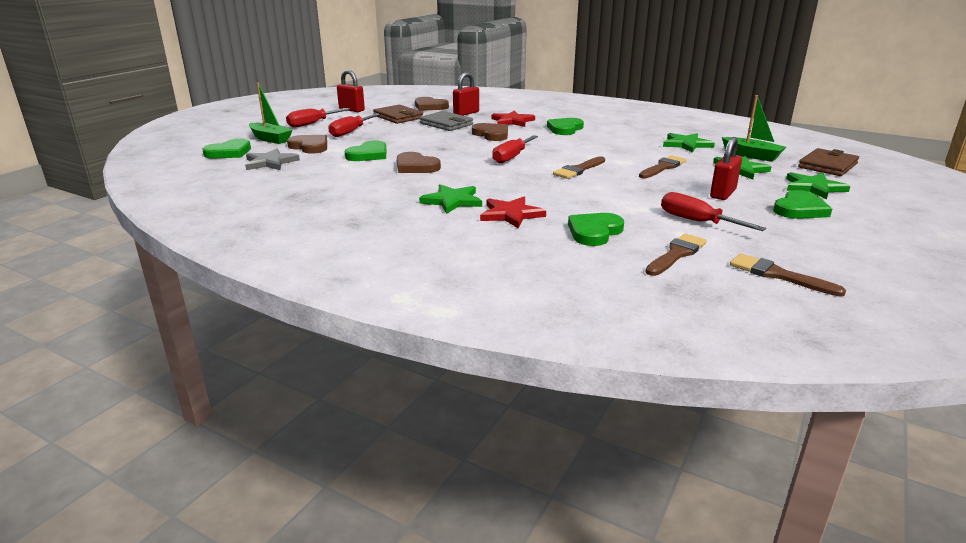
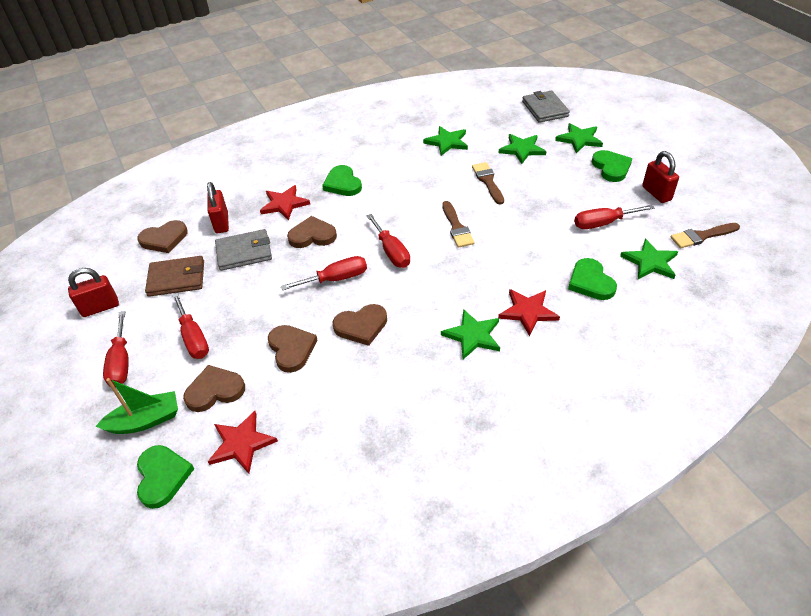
camera: 55 degrees left, 20 degrees up
(270, 162) = (241, 443): grey star -> red star
(368, 155) = (291, 349): green heart -> brown heart
(455, 150) = (336, 279): none -> red screwdriver
(676, 254) = (650, 262): brown brush -> green star
(722, 194) = (562, 184): red padlock -> red padlock (656, 193)
(752, 155) = (498, 127): green boat -> none
(827, 165) = (545, 109): brown wallet -> grey wallet

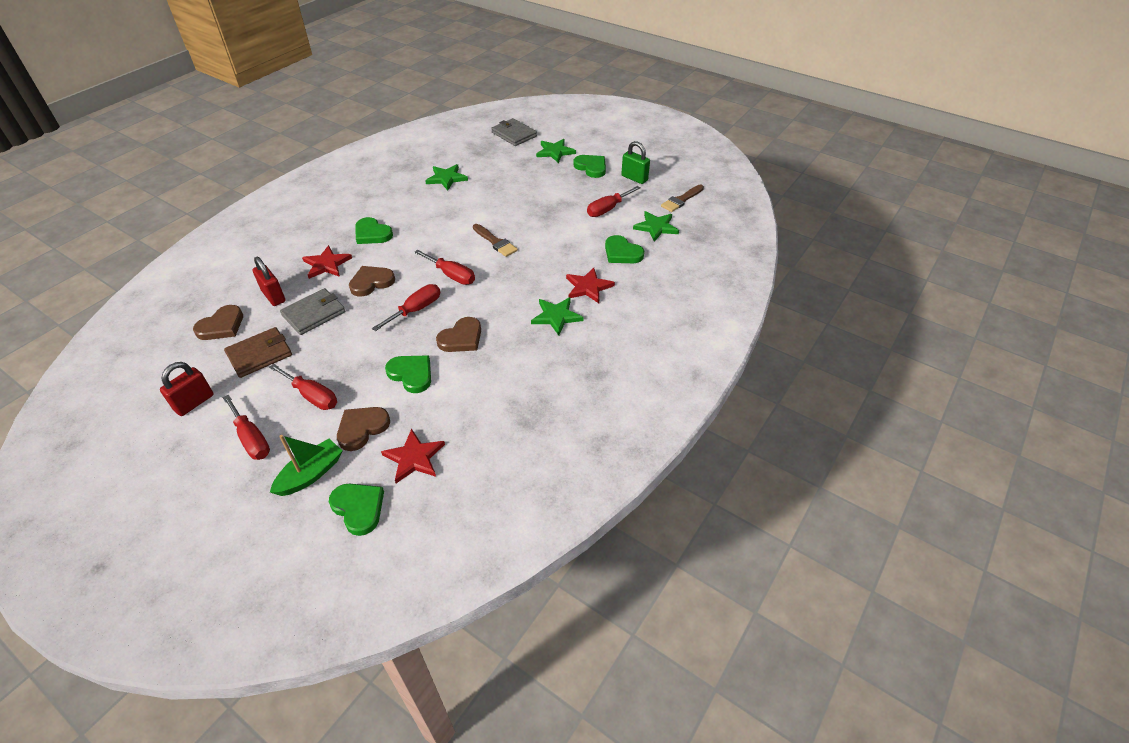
camera: 30 degrees left, 0 degrees up
(291, 349) = (411, 374): brown heart -> green heart
(488, 181) = (500, 201): brown brush -> none
(522, 149) = (513, 170): green star -> none
(656, 193) = (634, 178): red padlock -> green padlock

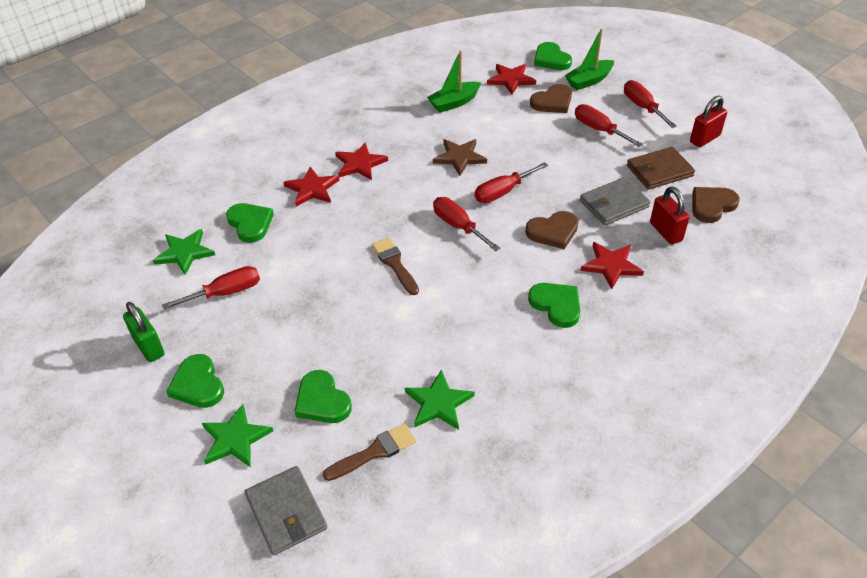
camera: 165 degrees left, 0 degrees up
(411, 374) = (510, 134): green heart -> green heart (322, 401)
(461, 338) = (459, 157): brown heart -> brown star
(480, 407) = (454, 103): none -> green boat
(556, 316) = (360, 164): green star -> red star
(681, 200) = (117, 292): brown brush -> brown brush (374, 452)

